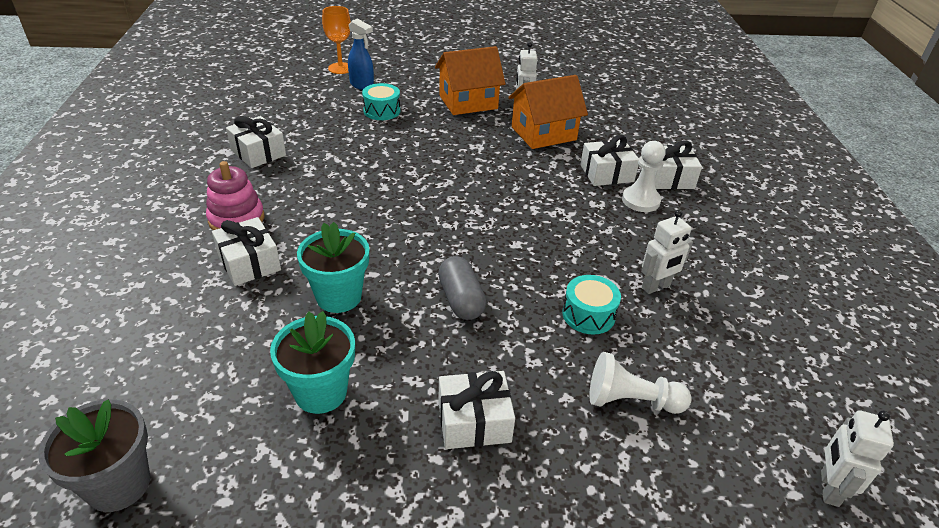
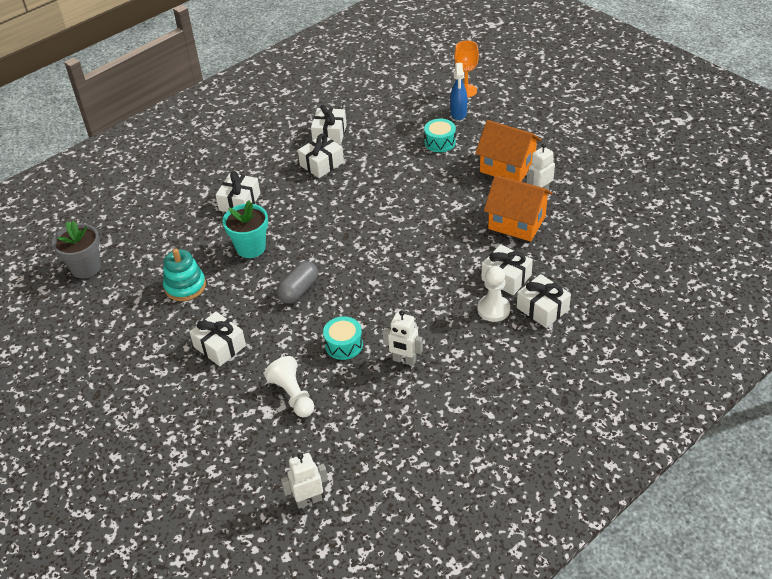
camera: 55 degrees right, 5 degrees up
(236, 219) = (265, 172): pink stacking toy -> none
(292, 180) = (322, 164): none -> white gift
(321, 392) = (185, 286): turquoise flower pot -> turquoise stacking toy

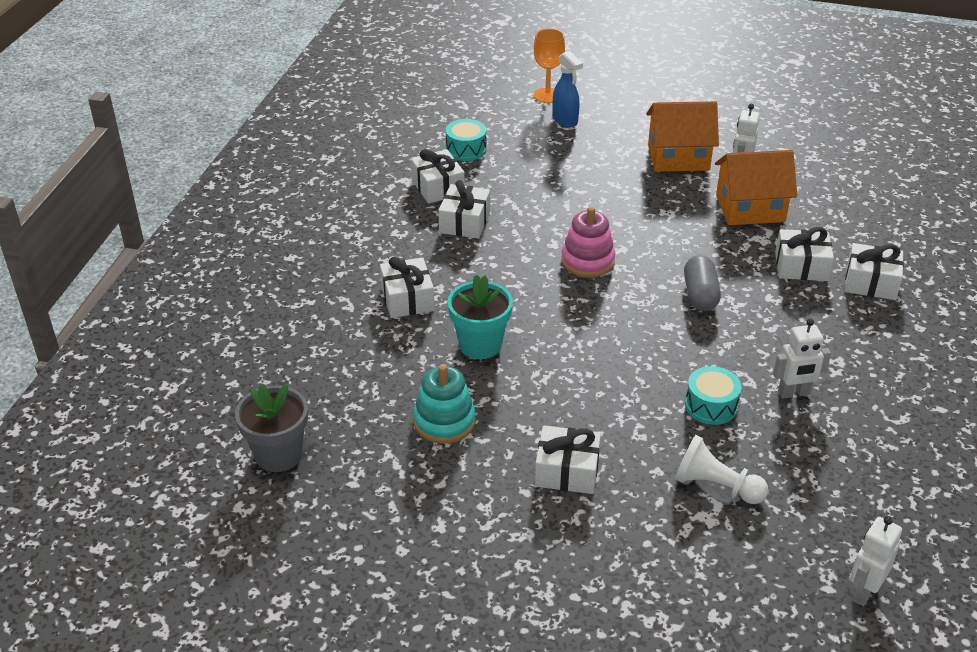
camera: 35 degrees left, 5 degrees down
(298, 290) = (592, 368): grey capsule -> grey capsule (700, 295)
(369, 219) = (587, 261): none -> pink stacking toy
(440, 142) = (577, 156): turquoise drum -> turquoise drum (466, 149)
(493, 309) = (824, 303): white pawn -> none

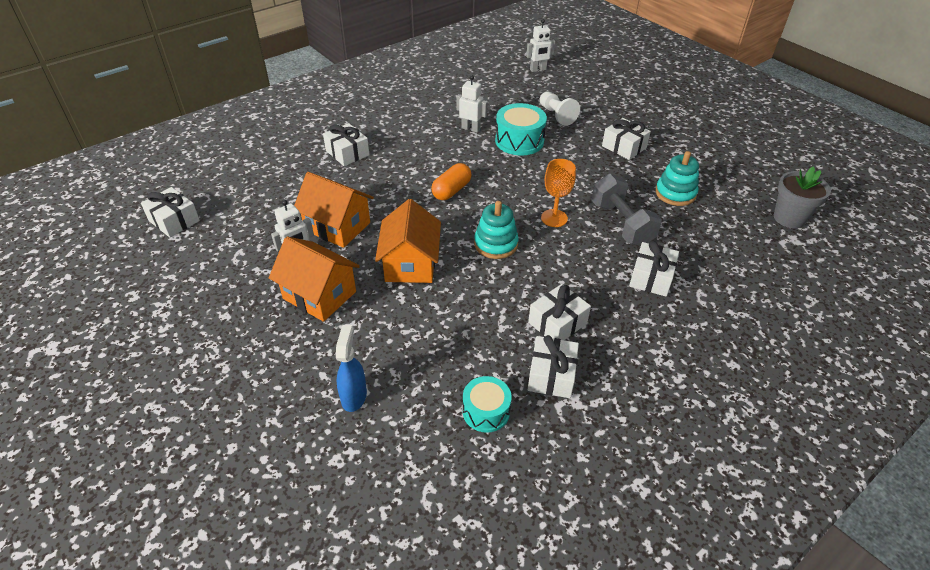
camera: 145 degrees left, 5 degrees up
(480, 345) = (621, 224): turquoise flower pot -> grey dumbbell
(547, 95) = (327, 448): orange goblet -> orange goblet (554, 218)
(587, 261) = (496, 244): pink stacking toy -> turquoise stacking toy
(641, 209) = (410, 264): none -> orange house
(700, 295) = (451, 190): grey capsule -> orange capsule
(711, 406) = (519, 141): turquoise drum -> turquoise drum, size x1.55
(801, 266) = (369, 178): white gift -> white gift (174, 221)

